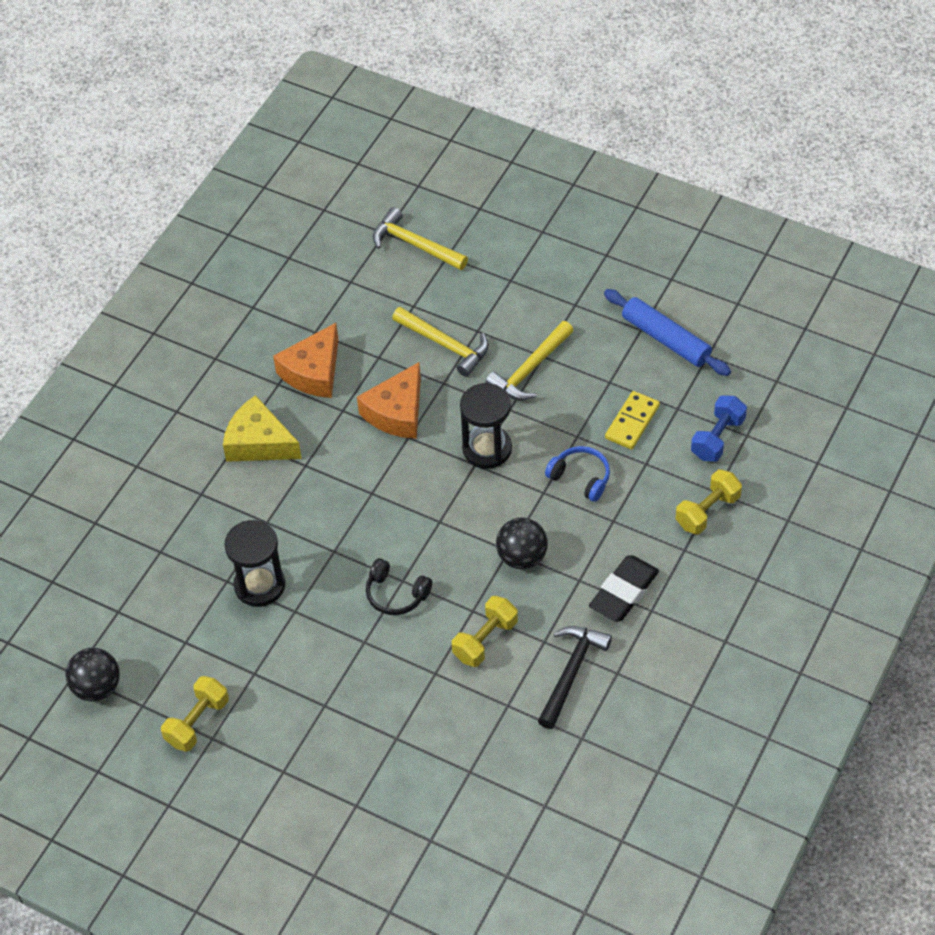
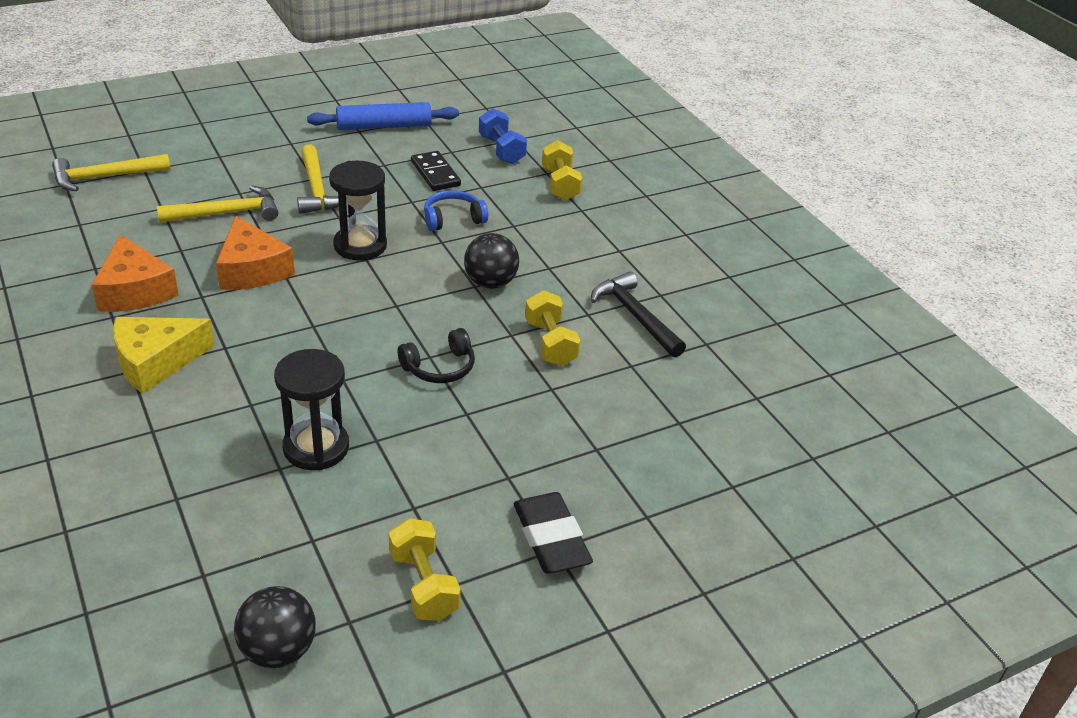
camera: 60 degrees left, 15 degrees down
(624, 592) = (587, 254): black eraser -> black eraser (551, 539)
(632, 422) = (435, 174): yellow domino -> black domino

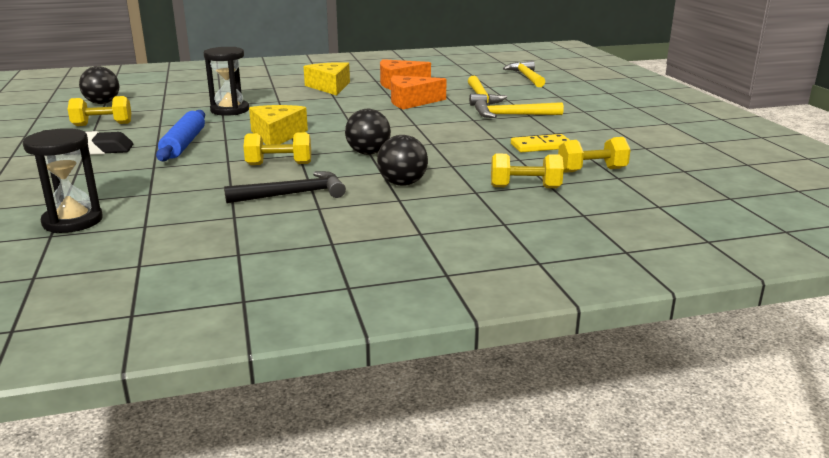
camera: 105 degrees right, 15 degrees down
(360, 246) = (432, 123): black hourglass -> black hourglass (73, 221)
(384, 126) = (624, 135): blue rolling pin -> blue rolling pin (184, 144)
(435, 174) = (541, 146): black domino -> yellow domino
(439, 367) = (277, 135): black headphones -> yellow cheese
(453, 219) = (465, 148): blue headphones -> none
(501, 150) = (592, 170): blue dumbbell -> yellow dumbbell
(577, 251) = (402, 183): none -> black ball

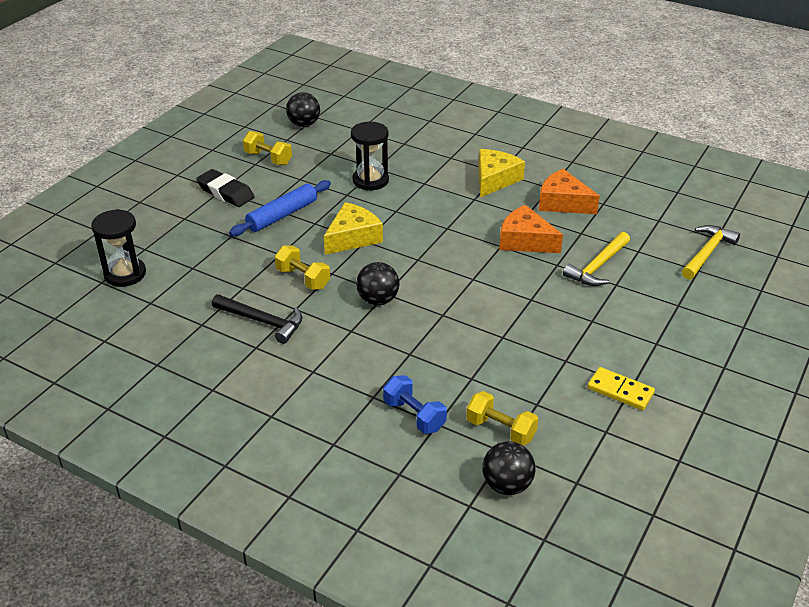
camera: 45 degrees right, 15 degrees up
(402, 183) = (342, 354): black ball -> black ball (507, 485)
(513, 115) = (575, 312): yellow hammer -> none
(525, 187) = (414, 415): yellow dumbbell -> blue dumbbell
(541, 146) = (519, 372): yellow domino -> yellow domino (620, 391)

